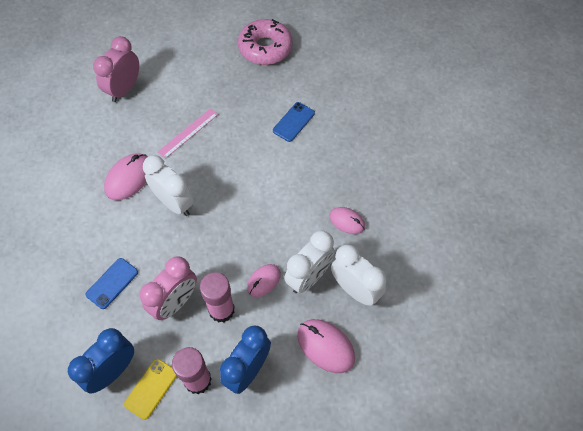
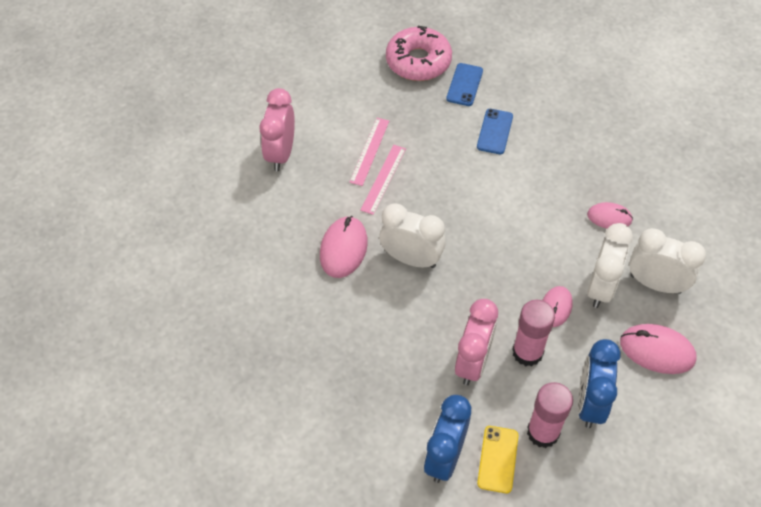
camera: 20 degrees left, 5 degrees down
(112, 283) = (390, 366): blue phone -> blue phone (464, 85)
(190, 108) = (369, 151): none -> pink ruler

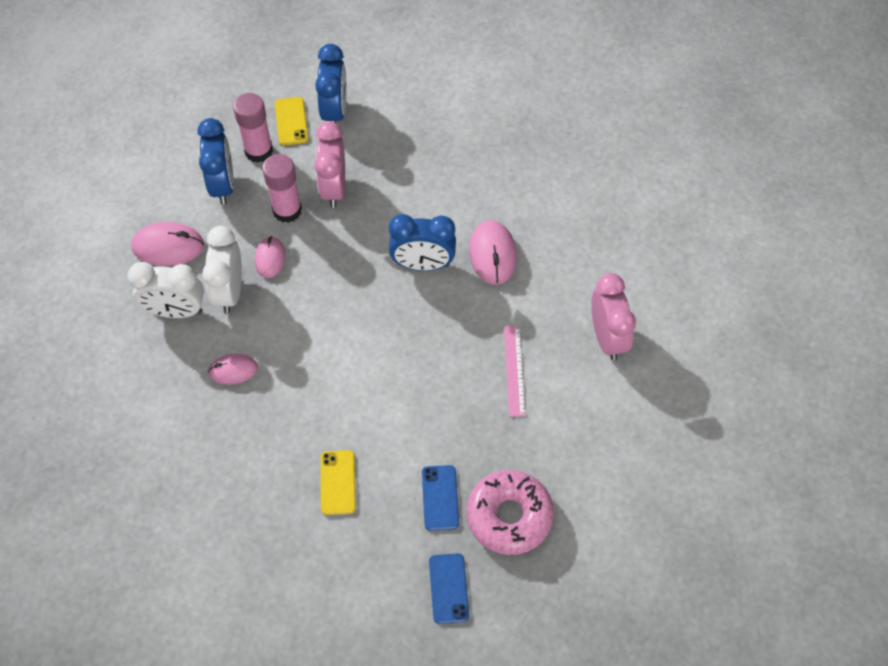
camera: 160 degrees right, 5 degrees up
(383, 179) = (485, 341): pink ruler -> none
(411, 259) = (423, 264): white clock -> blue clock
(494, 131) = (384, 440): blue phone -> blue phone (448, 588)
(539, 114) = (338, 482): none -> yellow phone

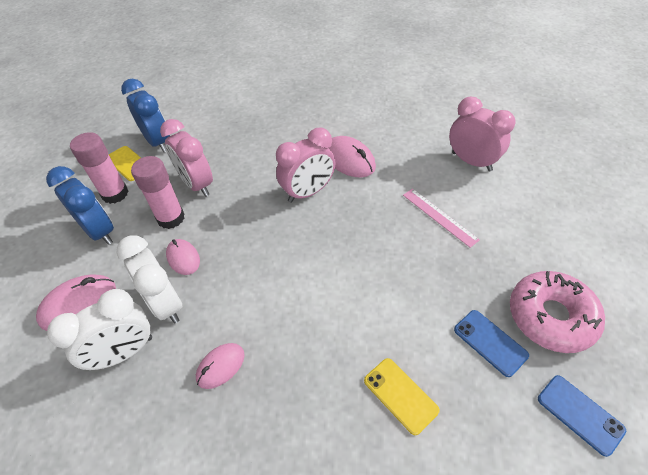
camera: 35 degrees left, 10 degrees down
(423, 264) = (308, 192): blue clock -> pink clock

